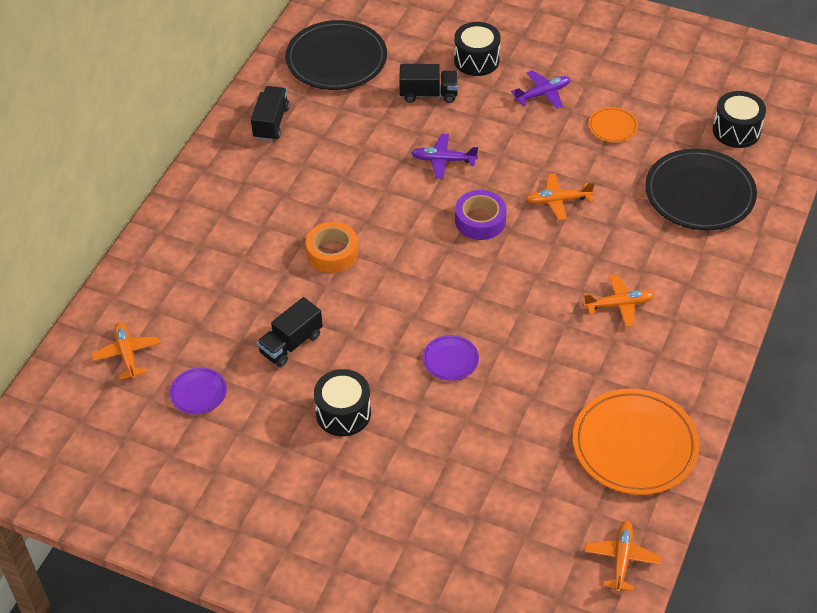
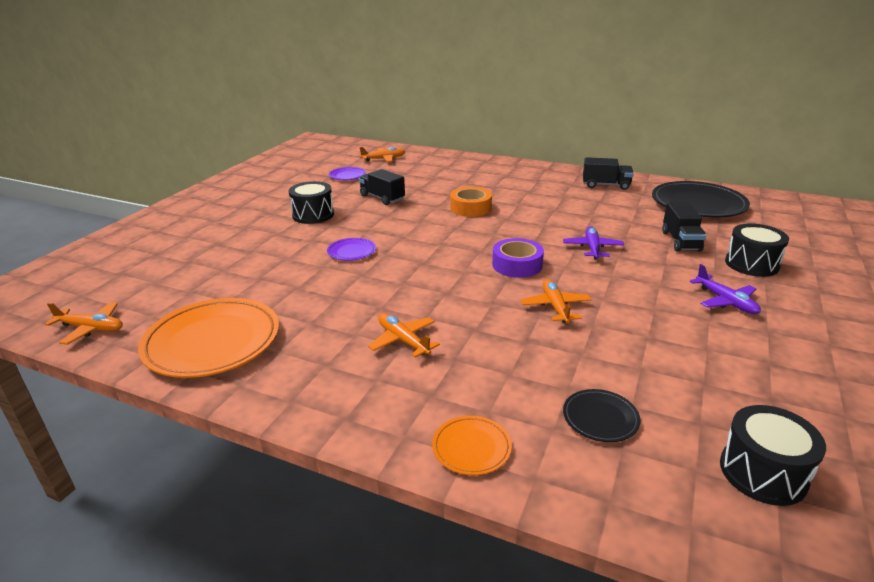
camera: 90 degrees right, 20 degrees down
(612, 127) = (698, 348): orange plate -> orange plate (471, 448)
(619, 305) = (403, 340): orange plane -> orange plane turned 150 degrees clockwise
(699, 194) = (600, 418): black plate -> black plate, size x0.47

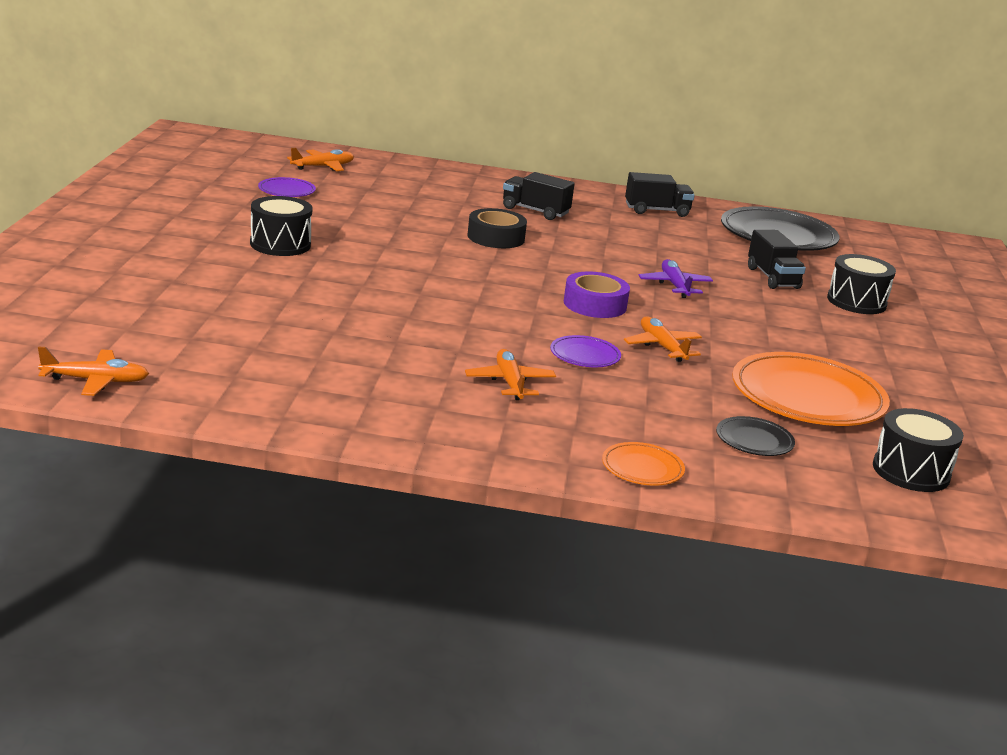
camera: 20 degrees left, 5 degrees down
(212, 342) = (277, 390): orange plate -> orange plate (807, 397)
(351, 252) = (373, 291): purple plate -> purple plate (585, 355)
(382, 198) = (363, 223): black truck -> black truck (535, 211)
(403, 340) = (509, 383): orange plane -> orange plane turned 45 degrees clockwise
(470, 208) = (496, 237): orange tape -> black tape
(725, 301) = (840, 338): purple plane -> none

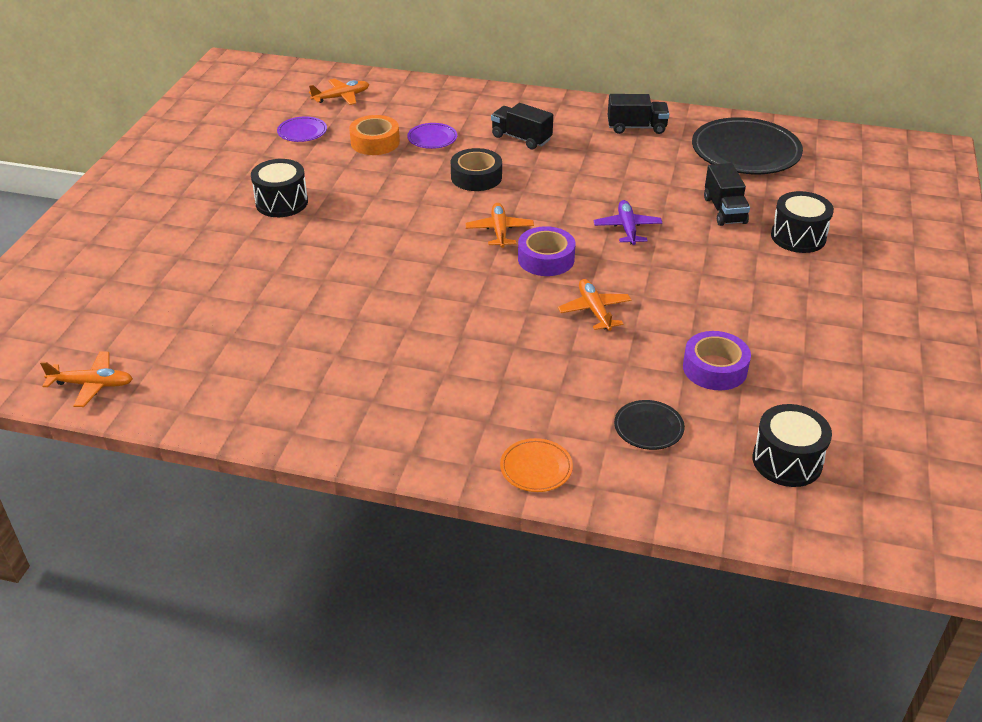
camera: 10 degrees right, 15 degrees up
(373, 204) = (375, 142): none -> orange tape
(509, 383) = (443, 366): orange plane -> orange plane (499, 231)
(585, 355) = (520, 326): purple plate -> purple plate (432, 138)
(807, 397) = (714, 368): orange plate -> purple tape

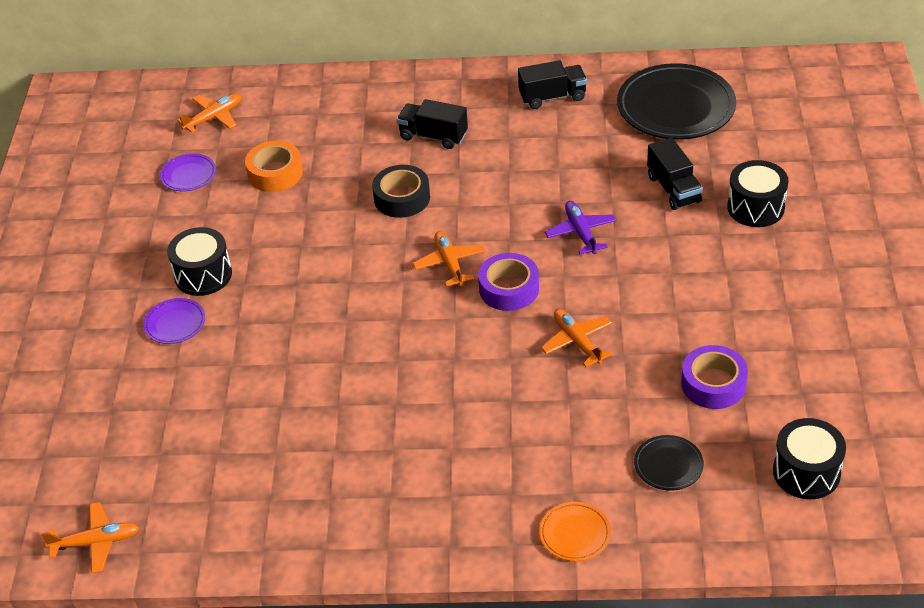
camera: 10 degrees left, 5 degrees up
(432, 138) = (336, 155): purple plate -> purple plate (175, 323)

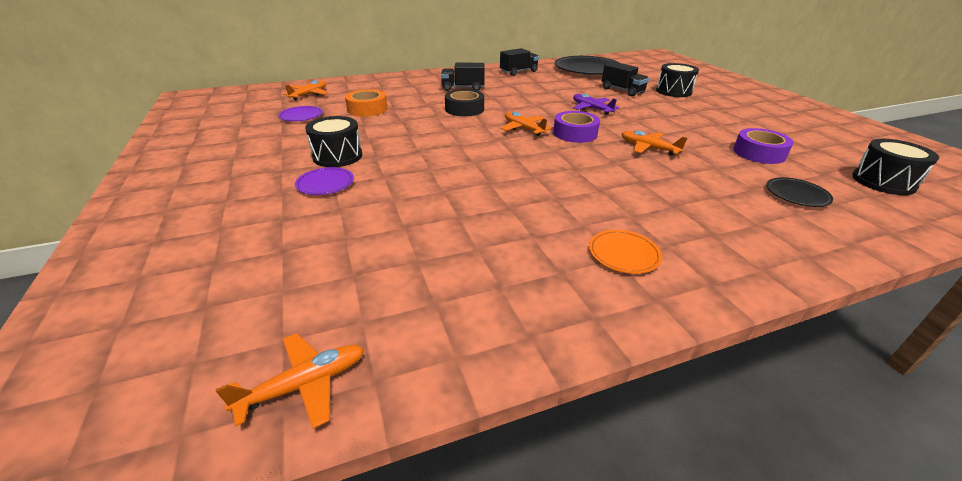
camera: 25 degrees left, 10 degrees down
(575, 534) = (798, 249): orange plate -> orange plate (623, 254)

